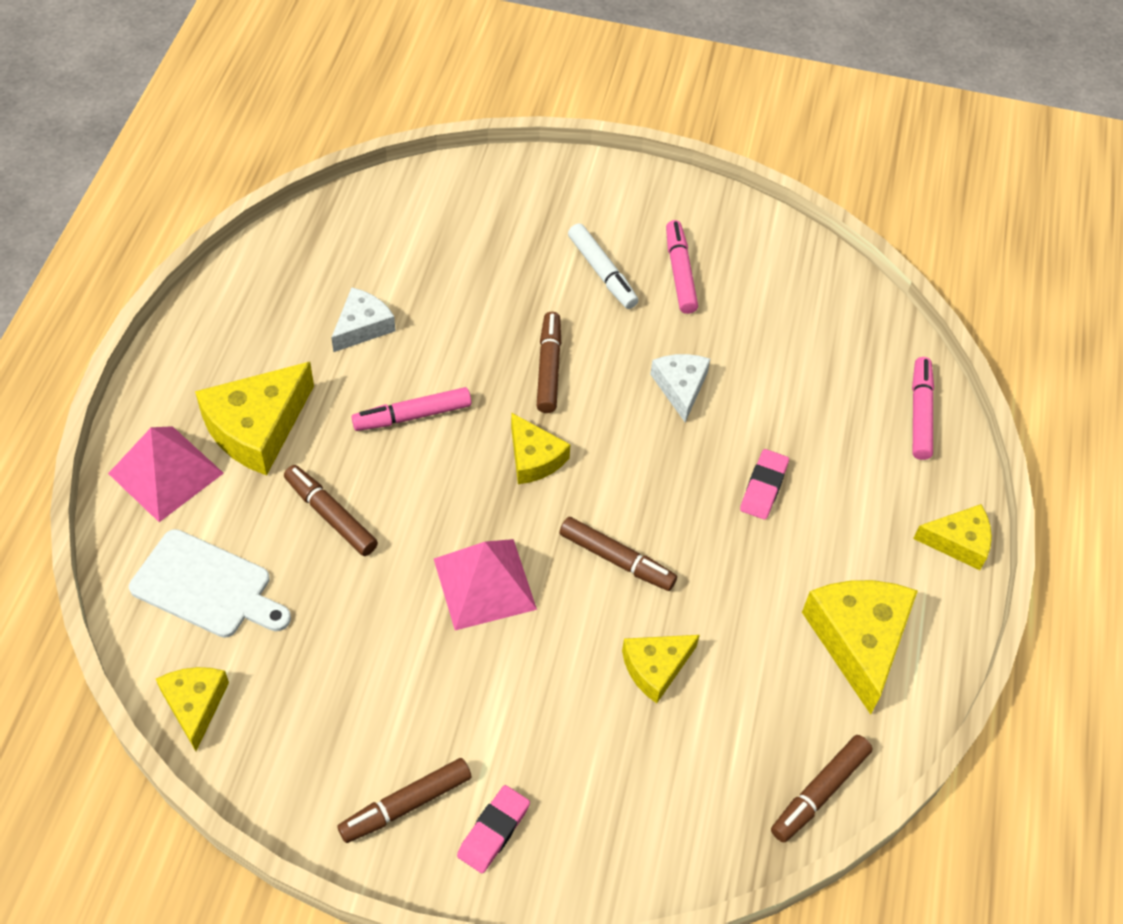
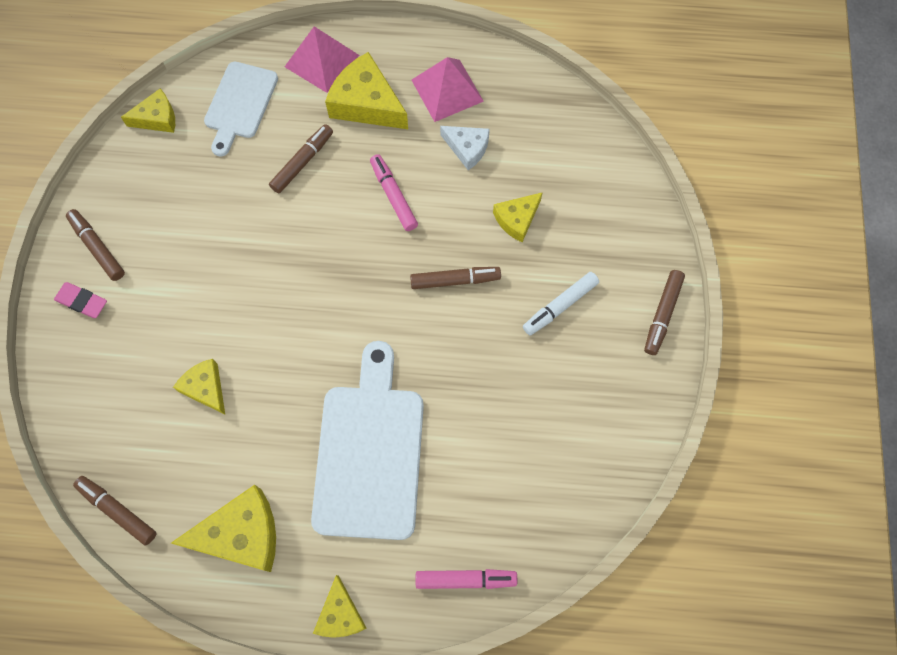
camera: 85 degrees right, 15 degrees up
(485, 584) = (261, 267): pink pyramid -> pink pyramid (447, 90)
(534, 458) = (370, 282): yellow cheese -> yellow cheese (517, 219)
(616, 559) = (291, 351): brown marker -> brown marker (662, 314)
(680, 272) = (574, 367): pink marker -> none
(680, 387) = (455, 379): white cheese -> none
(763, 487) = (370, 452): pink eraser -> white cutting board

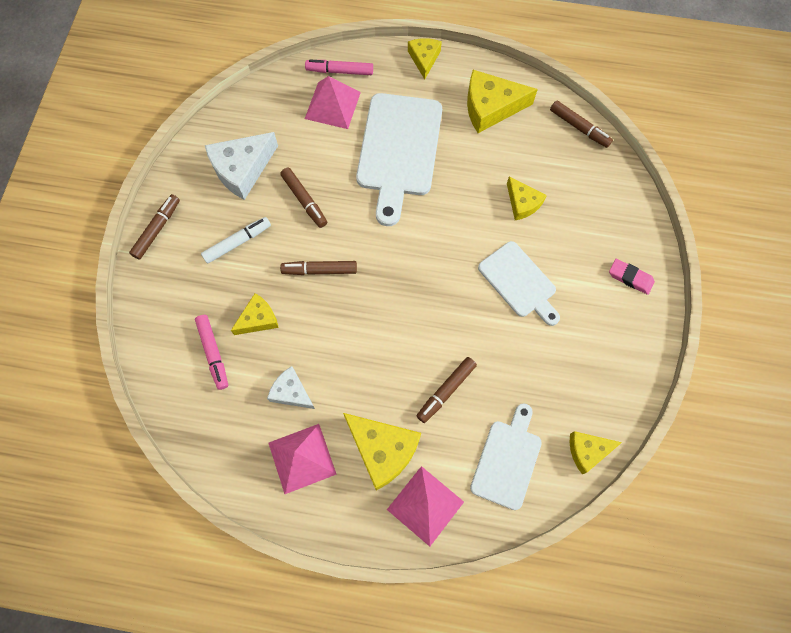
camera: 175 degrees left, 0 degrees up
(97, 248) = (625, 323): brown marker -> brown marker (304, 200)
(216, 285) = (519, 282): none -> white cutting board
(393, 196) = (364, 350): pink marker -> pink marker (213, 353)
(468, 518) = (332, 105): none -> pink pyramid
(575, 405) = (242, 169): none -> white cheese

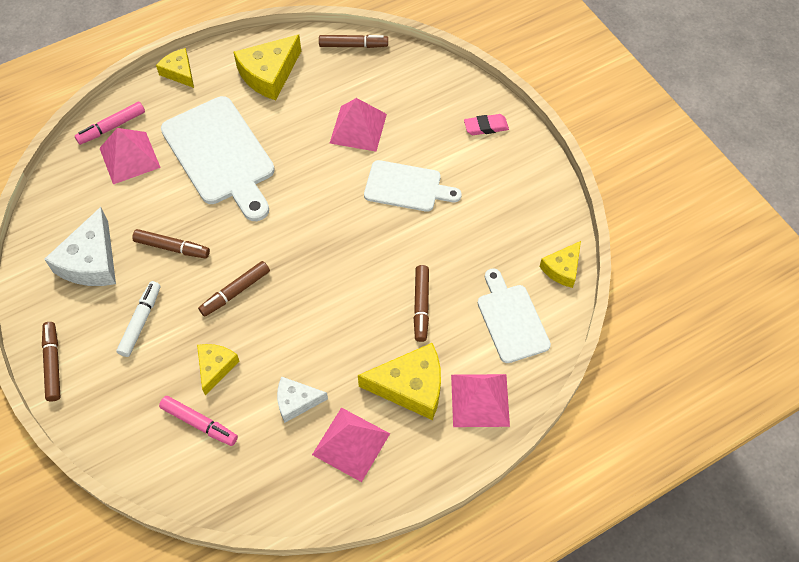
camera: 40 degrees left, 10 degrees down
(522, 203) = (358, 128): yellow cheese -> pink pyramid

